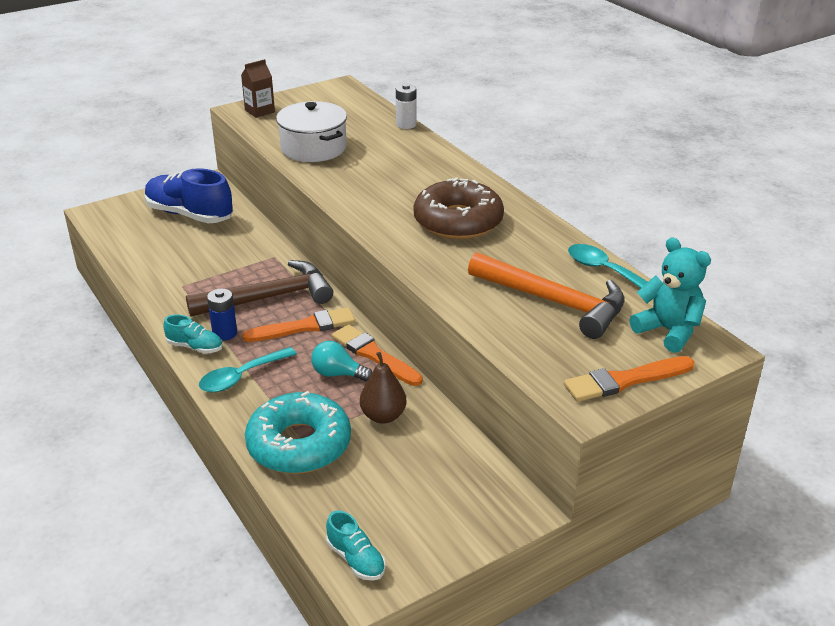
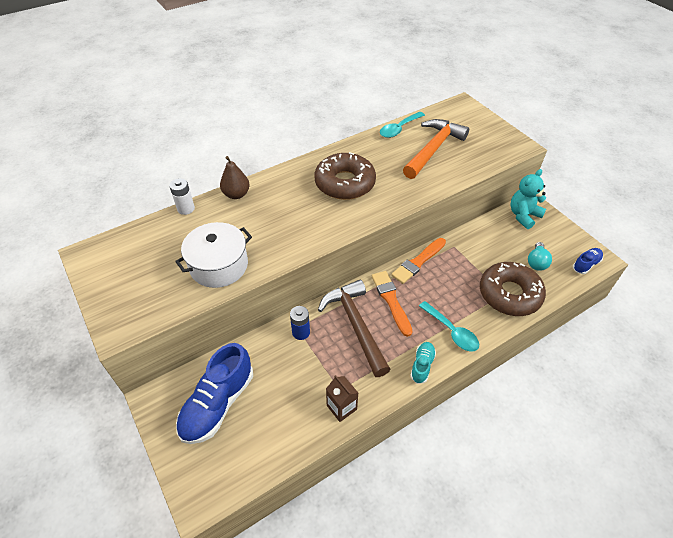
camera: 90 degrees left, 15 degrees up
(225, 333) = (403, 348): blue battery -> blue battery (301, 332)
(259, 111) = (126, 313): brown carton -> brown carton (341, 407)
(299, 444) = (509, 294): turquoise donut -> brown donut
(338, 374) = (440, 279): turquoise light bulb -> turquoise light bulb (536, 262)
(356, 559) = (586, 264): turquoise shoe -> blue shoe
(383, 416) = (475, 256): brown pear -> brown pear (236, 194)
(625, 380) = (497, 132): orange brush -> none
(668, 331) = (452, 115): turquoise teddy bear -> turquoise teddy bear (523, 216)

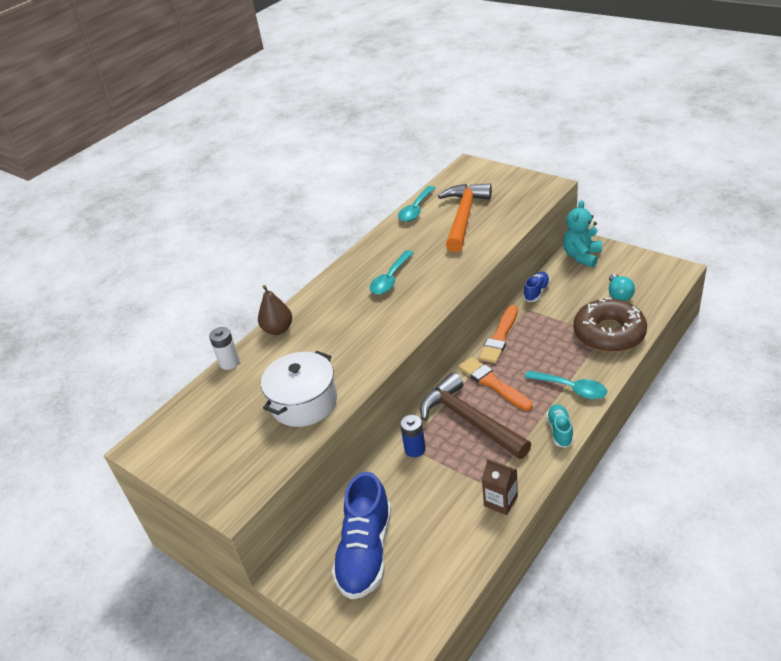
camera: 15 degrees left, 10 degrees down
(345, 183) = (390, 279): brown donut -> turquoise spoon
(586, 264) = (667, 280): blue shoe -> blue shoe (536, 292)

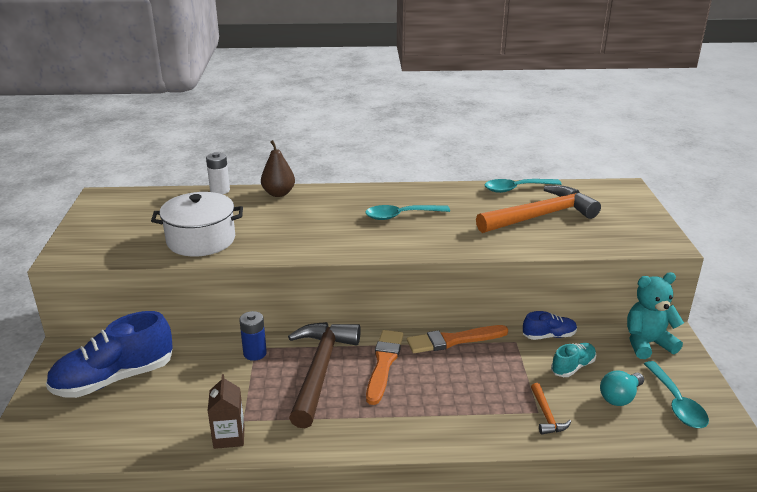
camera: 45 degrees right, 10 degrees down
(560, 431) = (359, 439): turquoise shoe -> turquoise shoe (573, 367)
(571, 388) = (429, 422): turquoise spoon -> turquoise spoon (676, 403)
(609, 333) = (546, 415): brown donut -> orange hammer

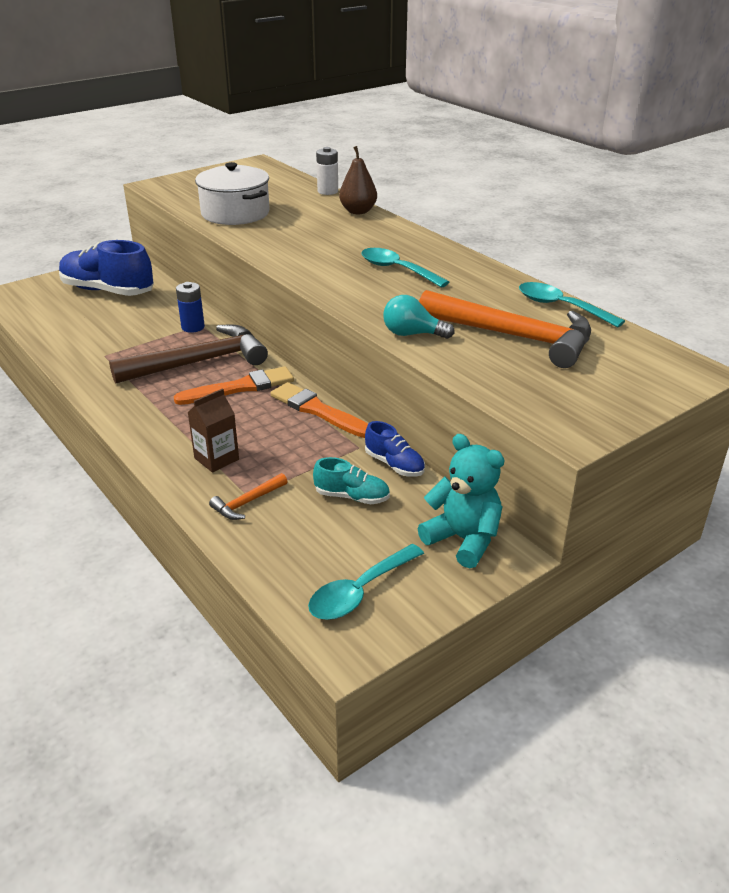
camera: 55 degrees right, 5 degrees up
(229, 436) = (79, 357): brown carton -> brown carton (216, 459)
(620, 397) = (328, 544): turquoise light bulb -> turquoise light bulb (412, 334)

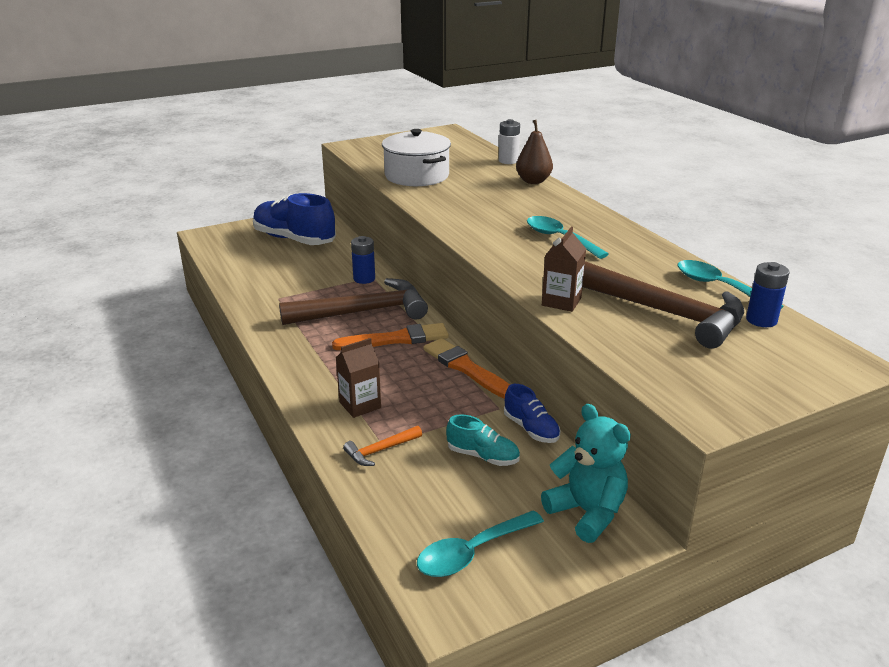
camera: 10 degrees right, 5 degrees down
(412, 334) = (561, 301): turquoise light bulb -> brown carton
(514, 336) = (664, 312): orange hammer -> brown hammer
(606, 336) = (761, 320): none -> blue battery

